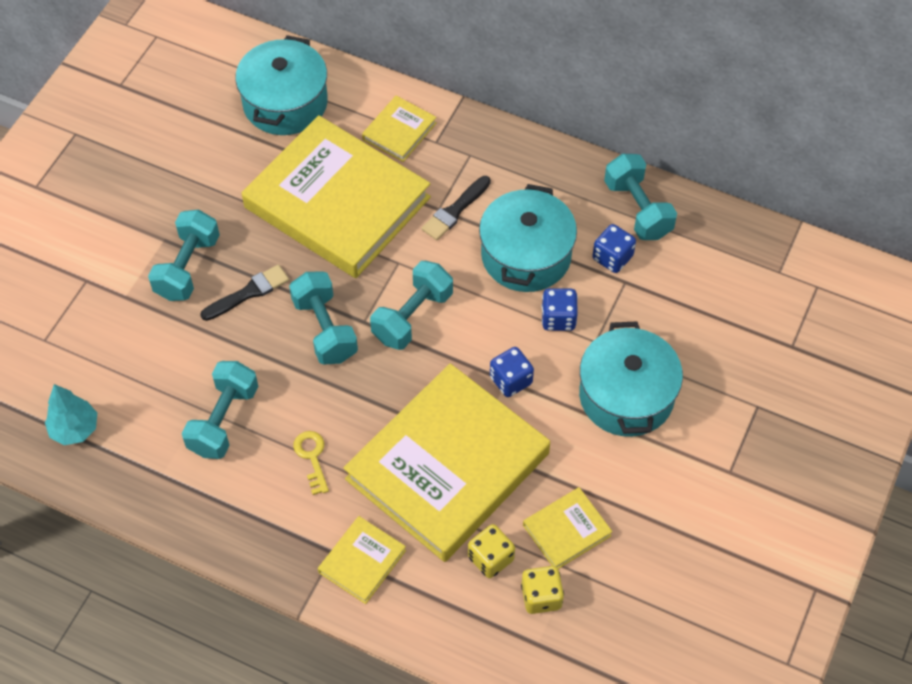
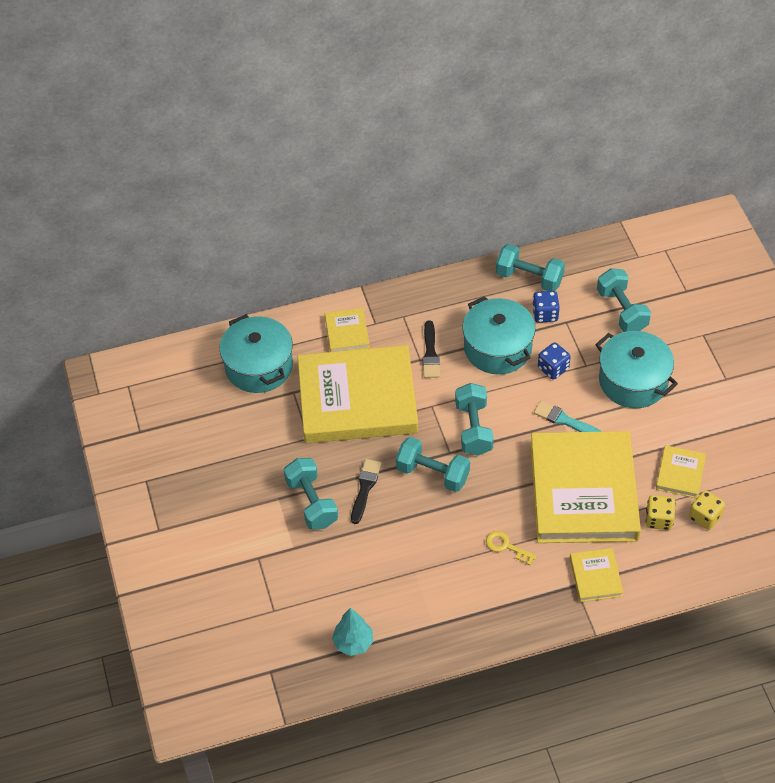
camera: 40 degrees left, 5 degrees down
(223, 420) = (434, 567): turquoise dumbbell -> turquoise dumbbell (622, 311)
(511, 380) = (565, 420): blue dice -> turquoise brush

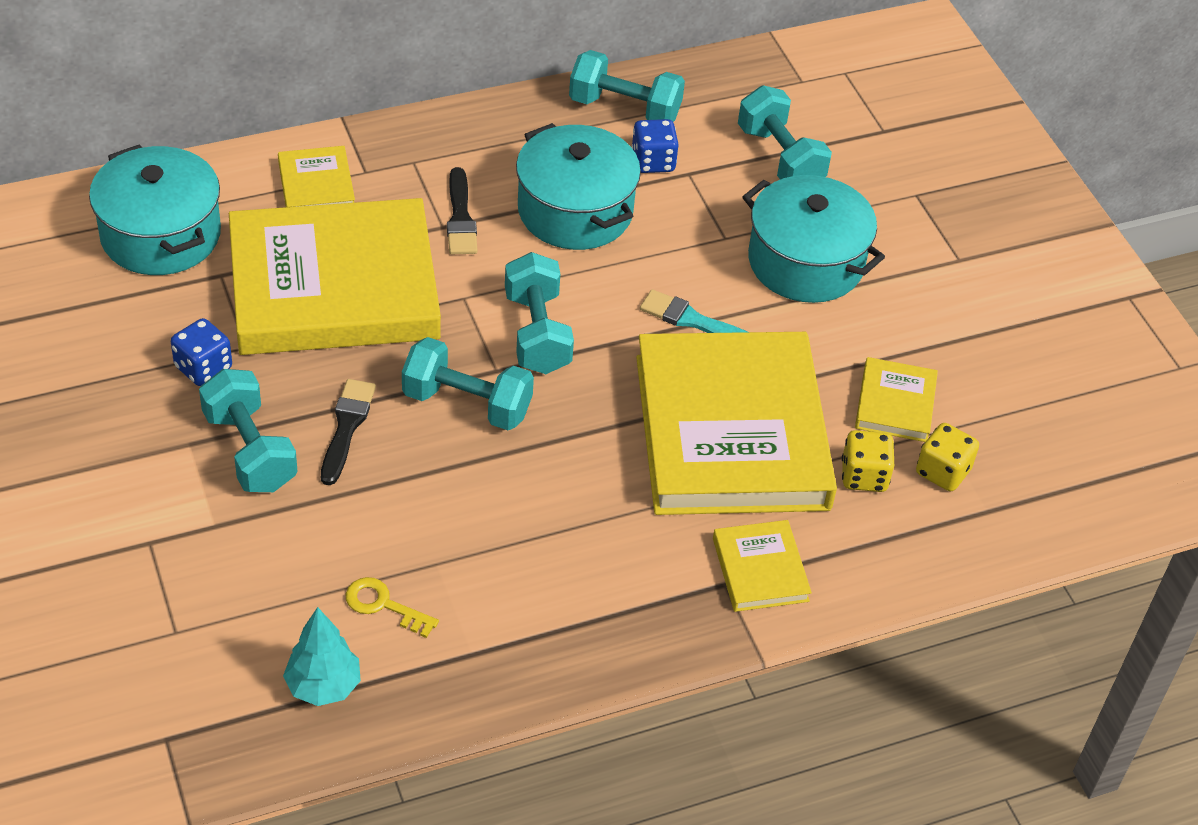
camera: 10 degrees left, 5 degrees down
(506, 546) = (600, 521): yellow key -> yellow key (383, 605)
(553, 368) = (670, 242): blue dice -> blue dice (203, 368)

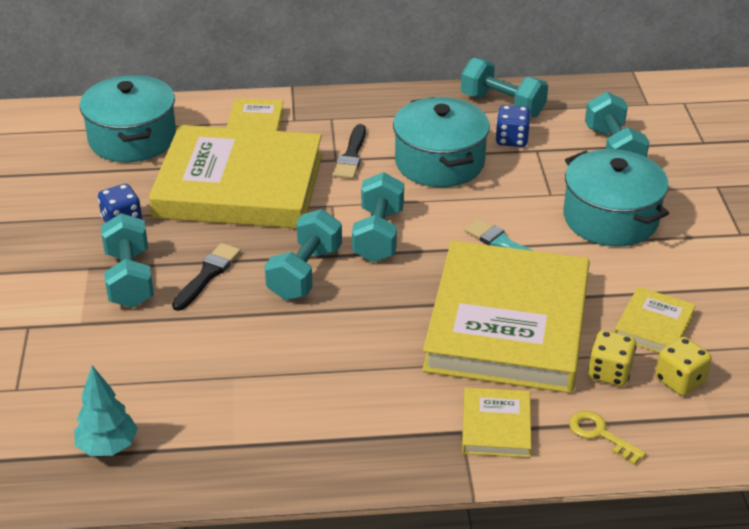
camera: 20 degrees right, 10 degrees down
(383, 605) = (180, 398): yellow key -> yellow key (600, 434)
(467, 404) = (305, 273): turquoise dumbbell -> turquoise dumbbell turned 75 degrees clockwise

